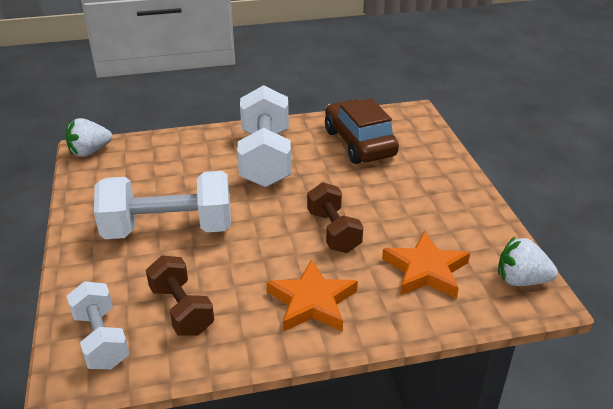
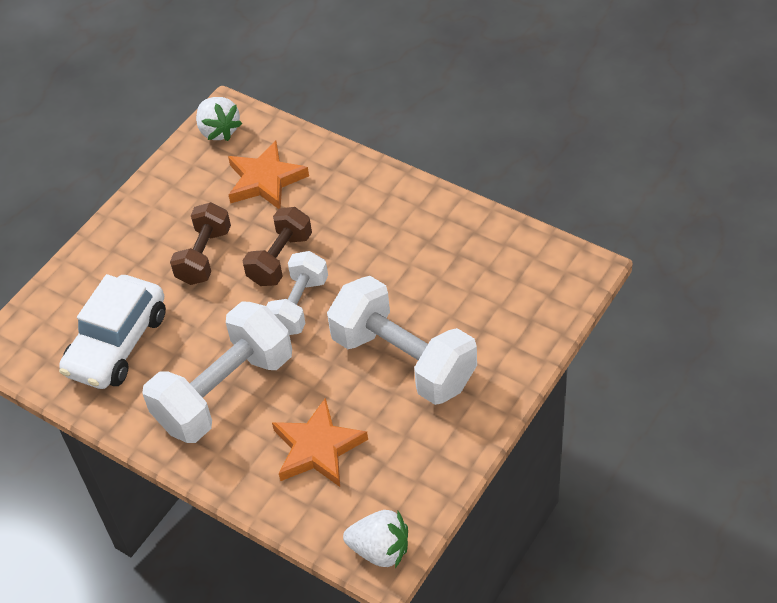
camera: 130 degrees left, 15 degrees up
(101, 339) = (542, 284): white dumbbell -> white dumbbell (299, 306)
(182, 310) = (466, 269): brown dumbbell -> brown dumbbell (204, 256)
(312, 302) = (372, 212): orange star -> orange star (318, 448)
(359, 143) = (117, 344): brown car -> white car

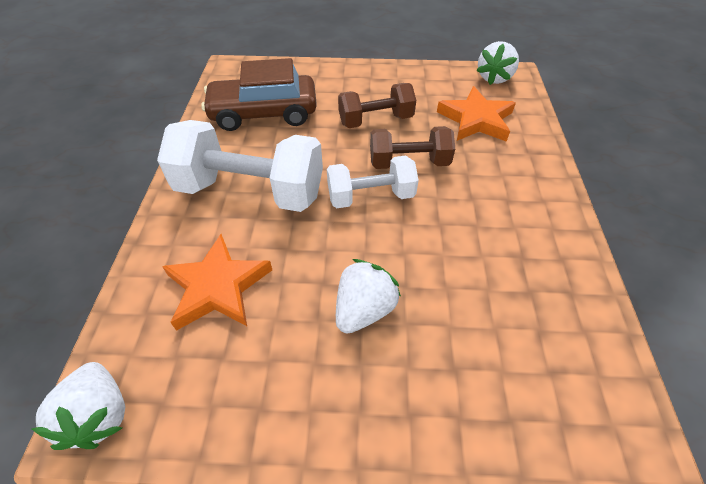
camera: 55 degrees right, 0 degrees up
(117, 344) = (264, 114): white car -> brown car
(404, 360) = (364, 309): white dumbbell -> white strawberry

